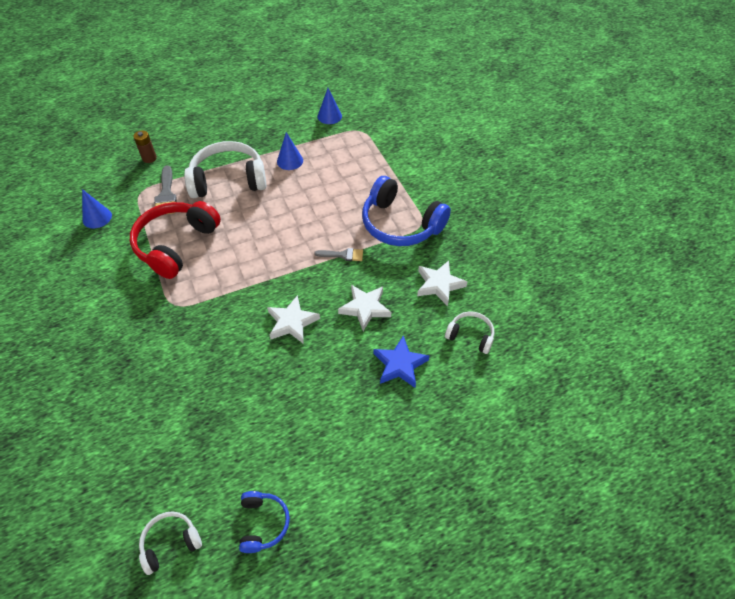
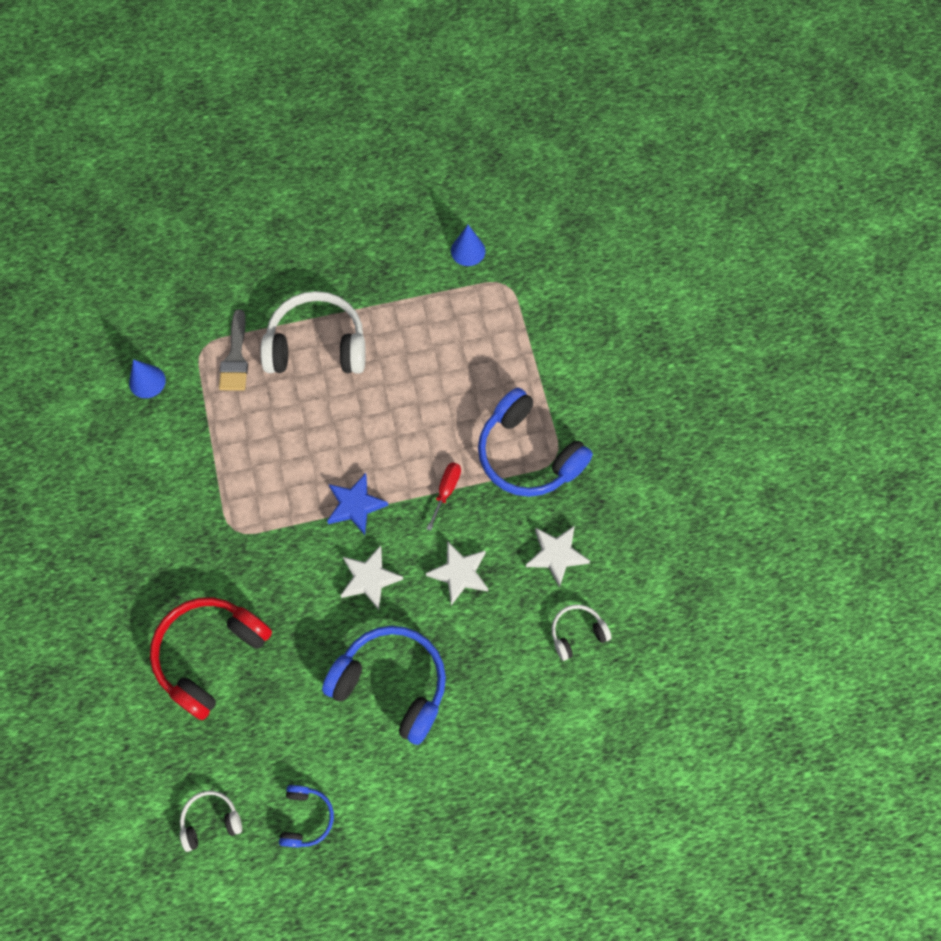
camera: 10 degrees right, 15 degrees up
(149, 158) = (217, 291): brown battery -> none
(176, 244) = (242, 440): red headphones -> red headphones (210, 655)
(290, 161) = (401, 324): blue cone -> none
(324, 397) = (392, 684): none -> blue headphones
(343, 255) = (446, 491): grey brush -> red screwdriver
(400, 365) = (485, 657): blue star -> blue star (355, 505)
(470, 335) = (577, 633): white headphones -> white headphones turned 60 degrees counterclockwise

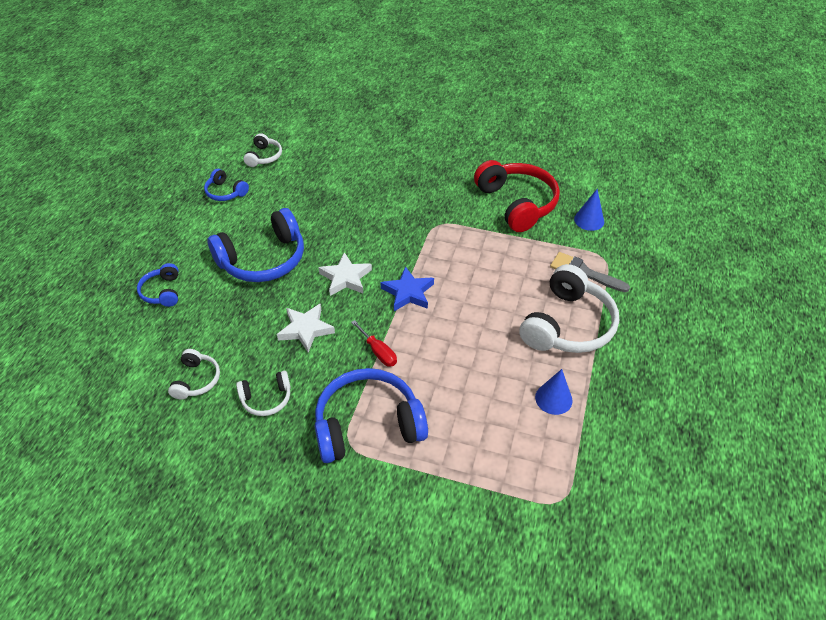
camera: 120 degrees right, 20 degrees down
(210, 655) = (361, 186): red headphones -> red headphones (517, 203)
(468, 251) = (619, 486): blue cone -> blue cone (553, 398)
(499, 760) = (162, 292): none -> blue headphones
(556, 555) = (266, 399): white star -> white headphones

